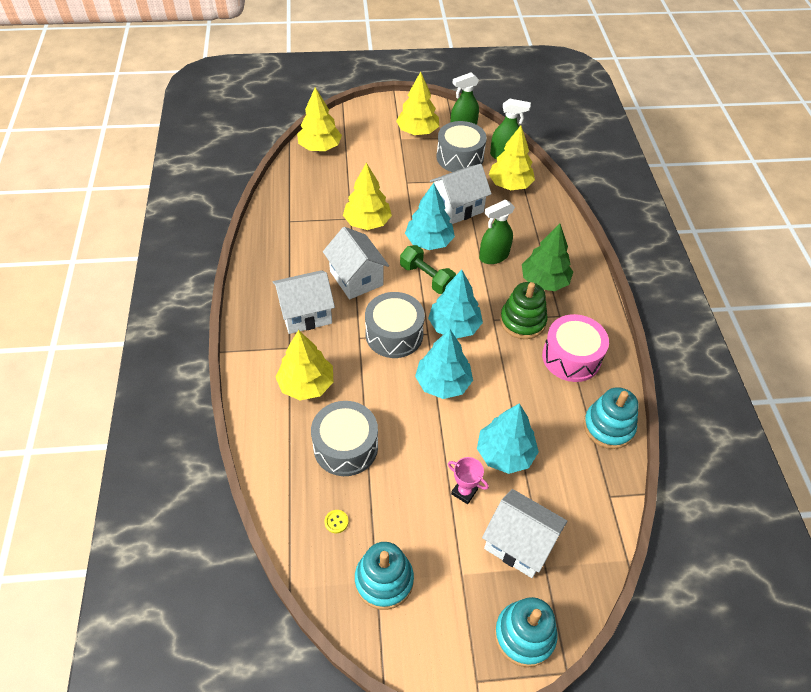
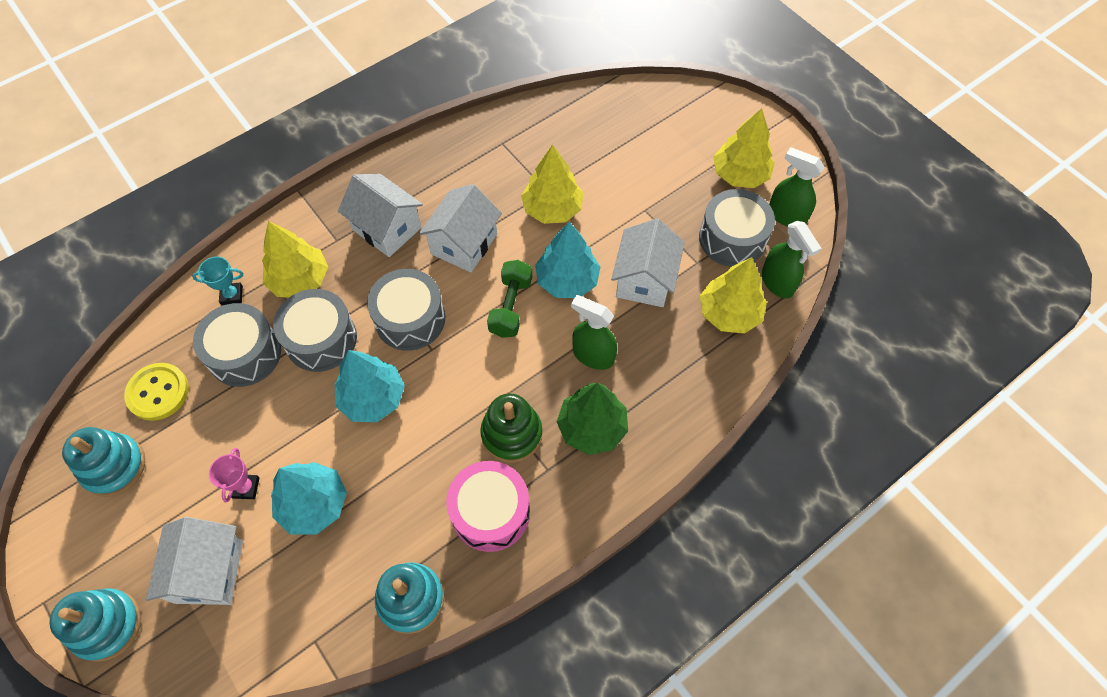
camera: 60 degrees right, 10 degrees up
(283, 434) = (232, 295): none -> turquoise trophy
(320, 147) = (632, 104): yellow tree -> none
(336, 522) = (158, 392): yellow button -> yellow button, size x2.34
(370, 393) = (321, 339): none -> grey drum
(454, 326) = (458, 368): turquoise tree -> none
(458, 207) = (644, 280): white house -> white house turned 75 degrees clockwise

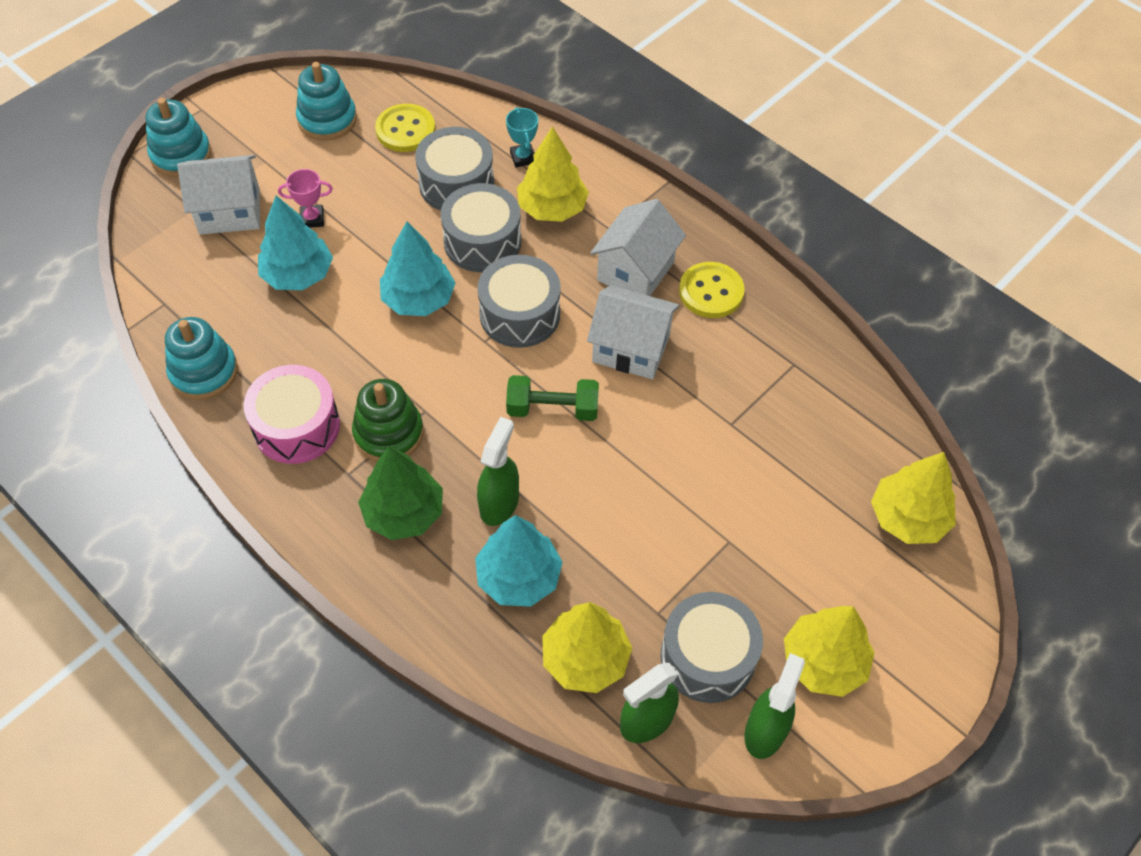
camera: 80 degrees right, 5 degrees down
(422, 182) = (711, 292): none -> yellow button
(552, 209) = (704, 433): yellow tree -> yellow tree (908, 518)
(567, 280) = (600, 463): turquoise tree -> turquoise tree (519, 577)
(644, 280) = (618, 551): white house -> none

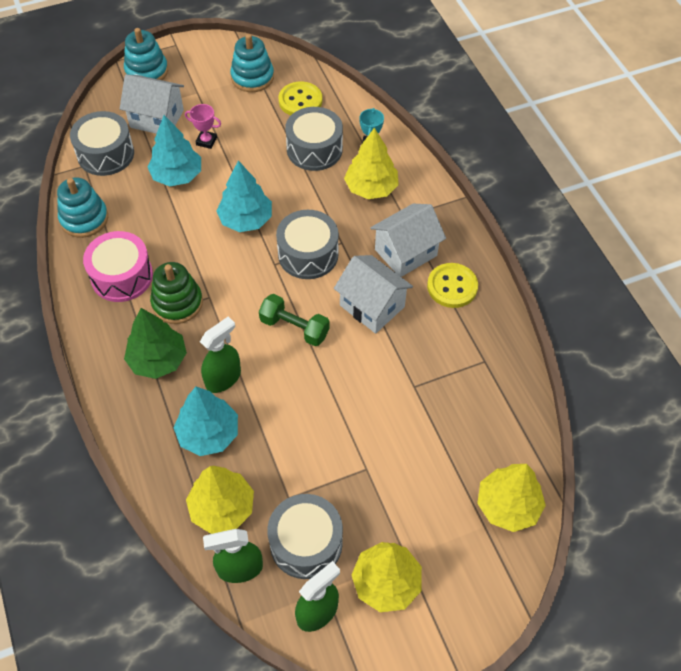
camera: 25 degrees right, 0 degrees up
(482, 241) = (310, 195): grey drum -> grey drum (105, 154)

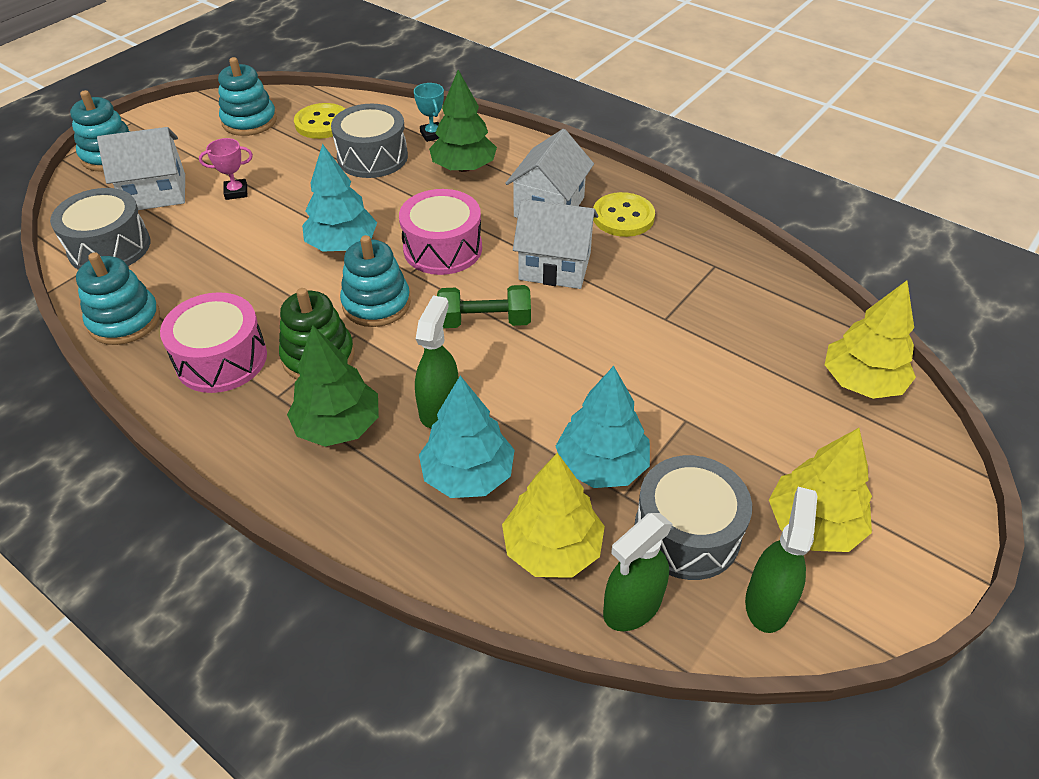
camera: 30 degrees left, 10 degrees down
(177, 175) = (222, 235): turquoise tree -> turquoise tree (602, 465)
(237, 279) = (376, 304): none -> turquoise stacking toy
(308, 254) = (442, 248): grey drum -> pink drum
(371, 188) = (464, 168): yellow tree -> green tree

